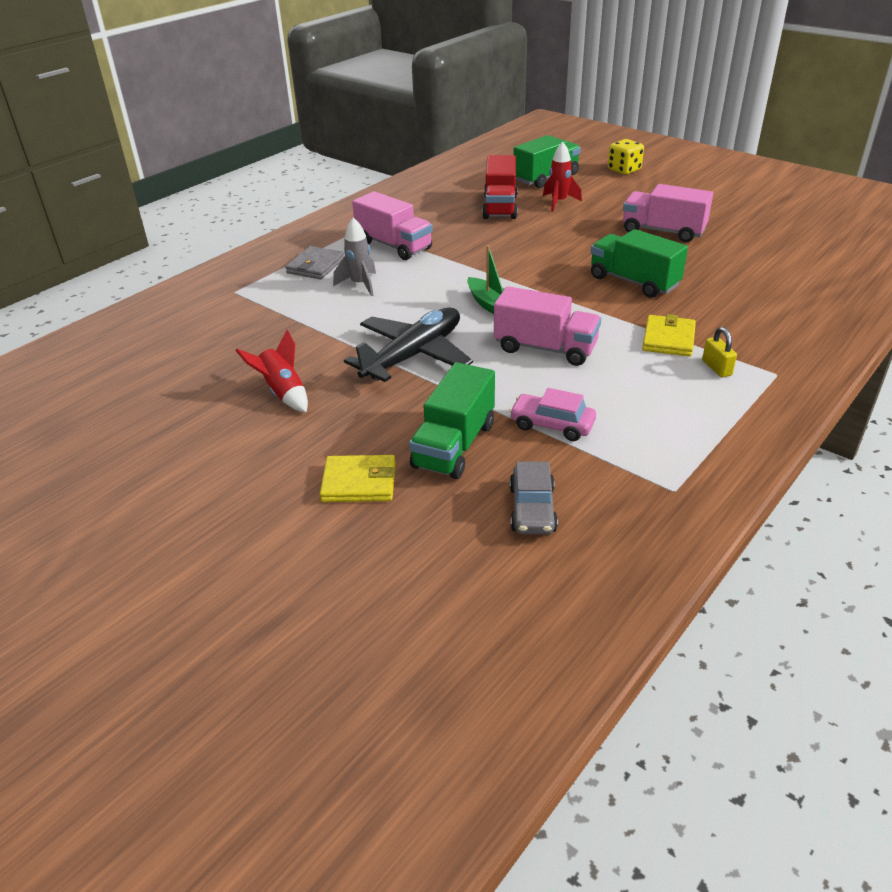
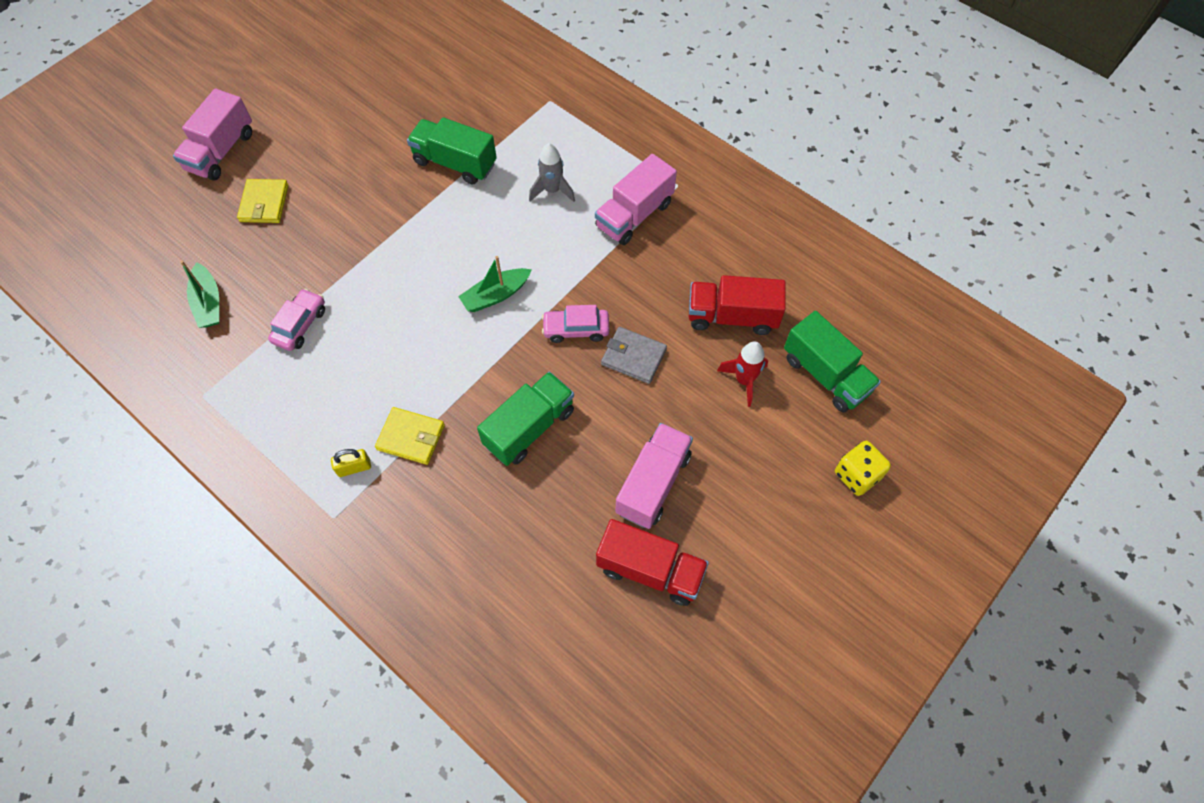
camera: 90 degrees right, 25 degrees up
(283, 393) = (382, 151): red rocket -> none
(315, 266) = (595, 154): grey wallet -> grey wallet (633, 357)
(413, 355) = (420, 233): black plane -> none
(454, 445) = (291, 259): green truck -> green truck (455, 163)
(525, 266) = (576, 329): none -> pink car
(532, 509) = (208, 303): grey car -> green boat
(545, 348) = (413, 332): pink truck -> pink truck (221, 151)
(735, 230) = (650, 570): none -> red truck

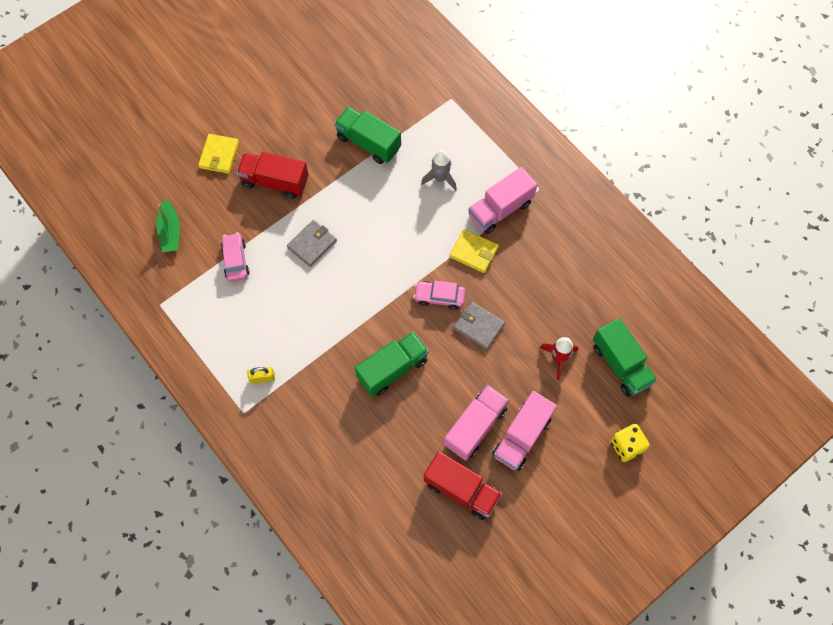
camera: 10 degrees right, 5 degrees up
(221, 151) = (190, 105): pink truck -> pink truck (522, 436)
(300, 325) = (235, 260): pink car -> pink car turned 45 degrees counterclockwise
(399, 291) = (312, 244): none -> grey wallet
(411, 437) = (305, 361): yellow wallet -> yellow wallet (473, 252)
(496, 295) = (383, 259): green boat -> none
(732, 316) = (559, 306): red truck -> red truck (275, 181)

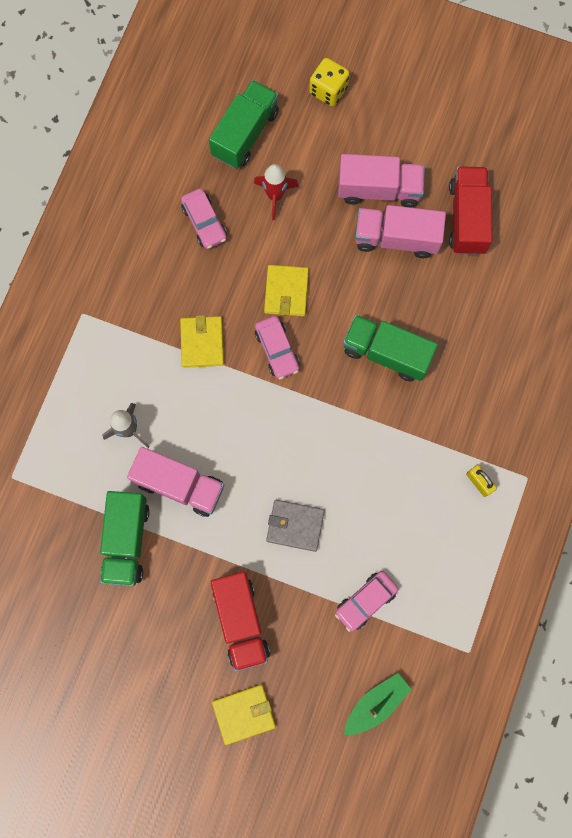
camera: 120 degrees left, 10 degrees up
(478, 326) = (286, 292): grey wallet -> yellow wallet
(500, 209) = (132, 342): pink truck -> pink truck (179, 485)
(563, 299) = (204, 222): none -> pink car

